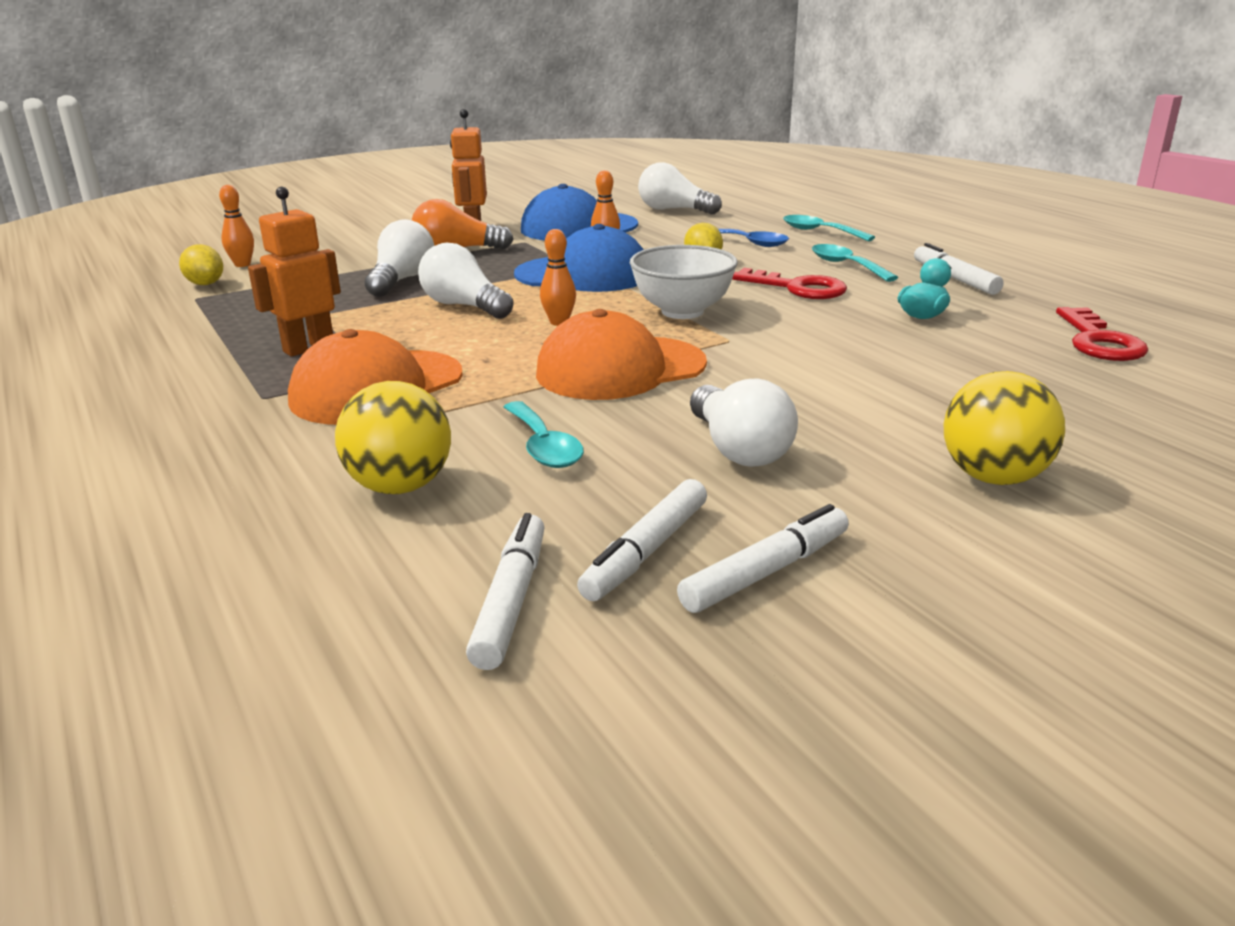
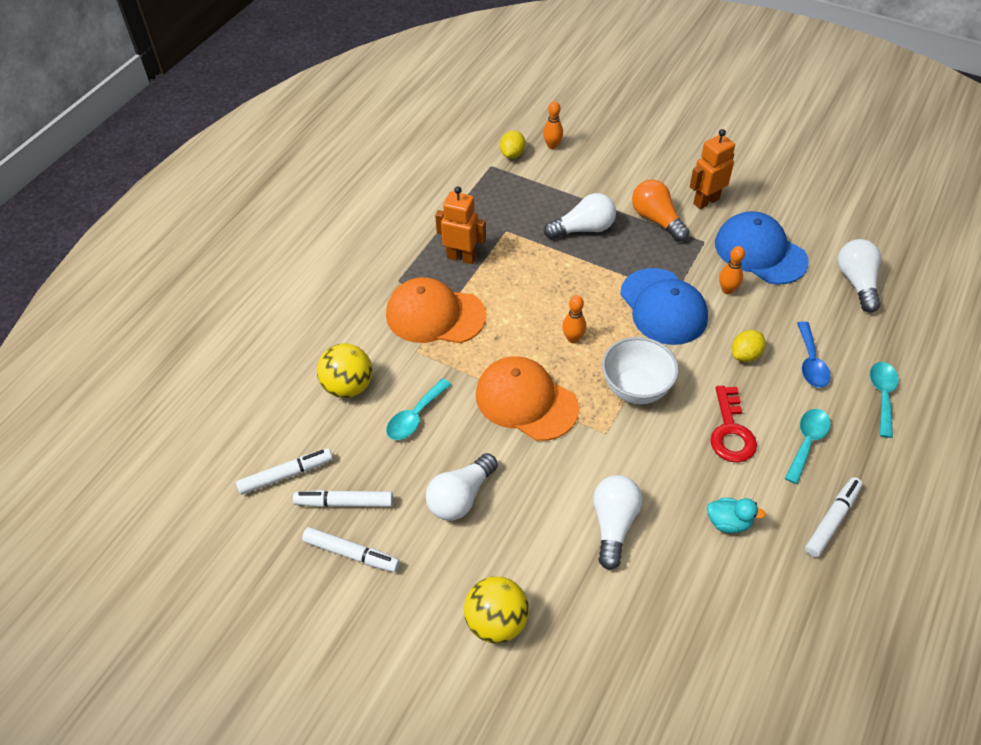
camera: 60 degrees right, 25 degrees up
(464, 306) = (565, 282): white light bulb -> white light bulb (613, 524)
(1099, 341) = (756, 642): red key -> none

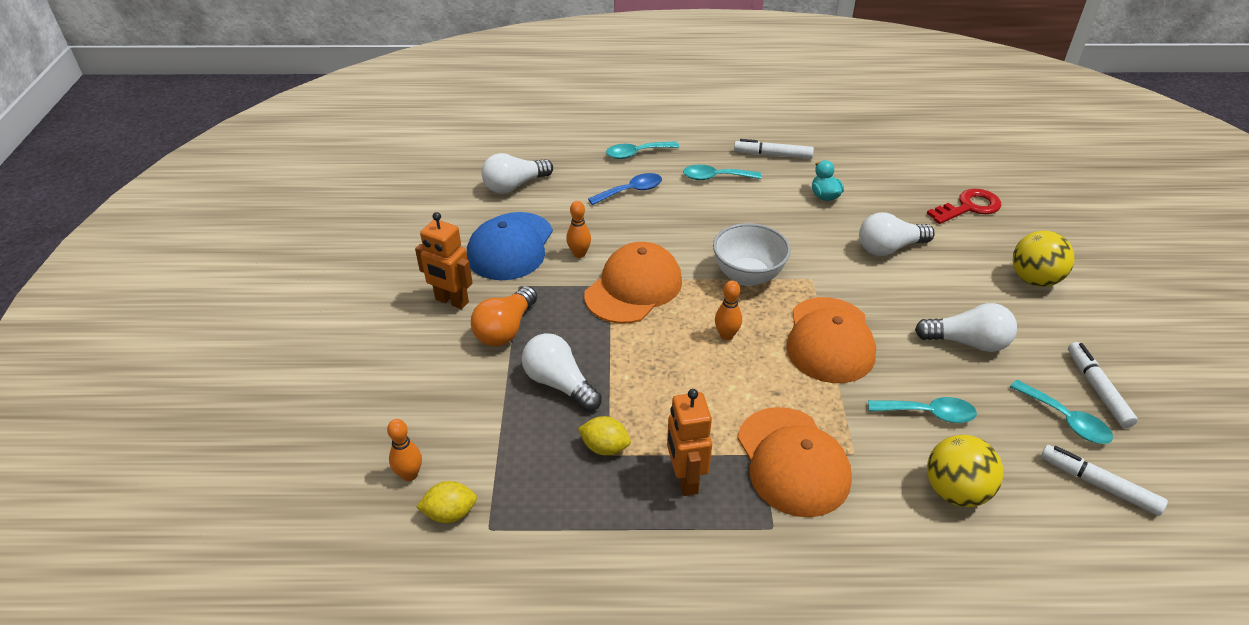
camera: 120 degrees left, 10 degrees down
(344, 503) = (1066, 420): white marker -> turquoise spoon
(663, 307) = (633, 288): blue cap -> orange cap
(731, 431) = (741, 214): red key -> red key (969, 207)
(745, 355) = (652, 225): yellow lemon -> yellow lemon (605, 447)

